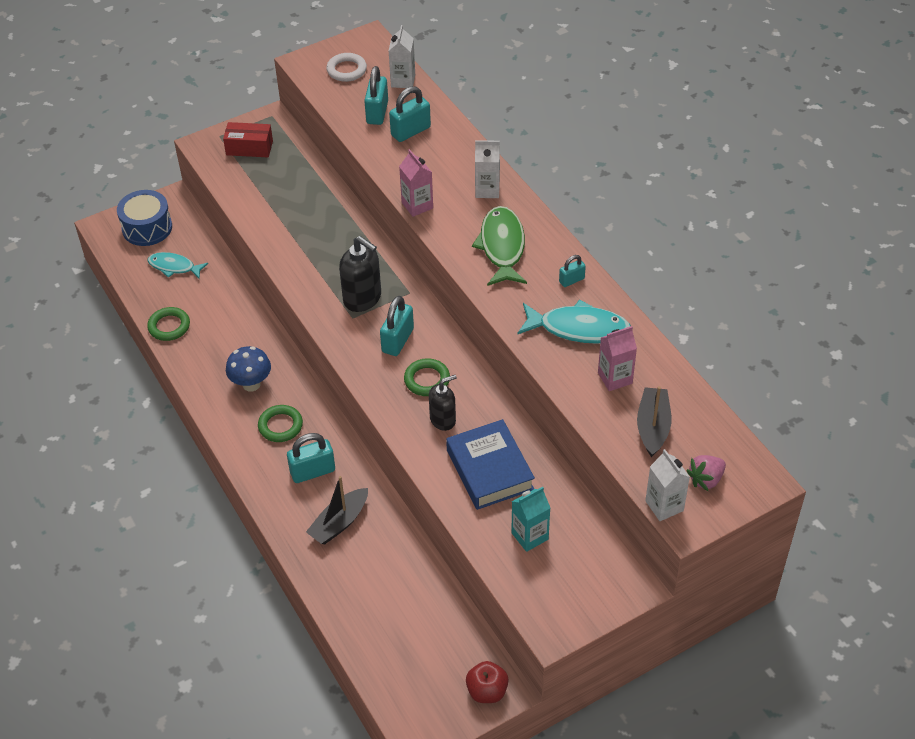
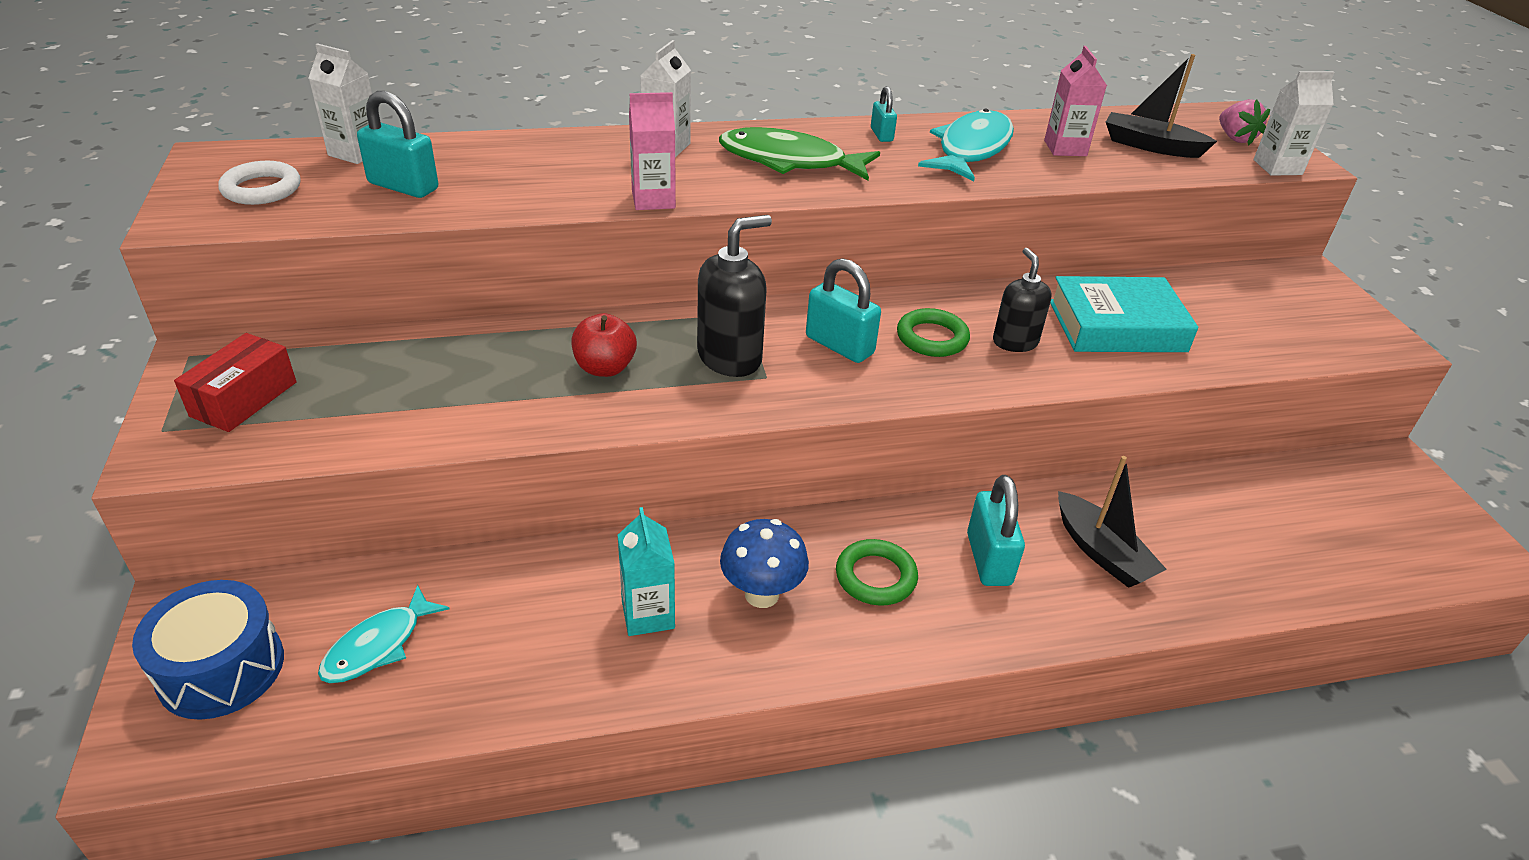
camera: 75 degrees left, 10 degrees down
(169, 326) = (541, 689): green ring -> none
(410, 131) = (480, 171): turquoise padlock -> none
(487, 691) = (1403, 477): red apple -> red apple (605, 368)
(490, 470) = (1116, 326): blue book -> turquoise book
(529, 536) = (1235, 323): turquoise carton -> turquoise carton (648, 614)

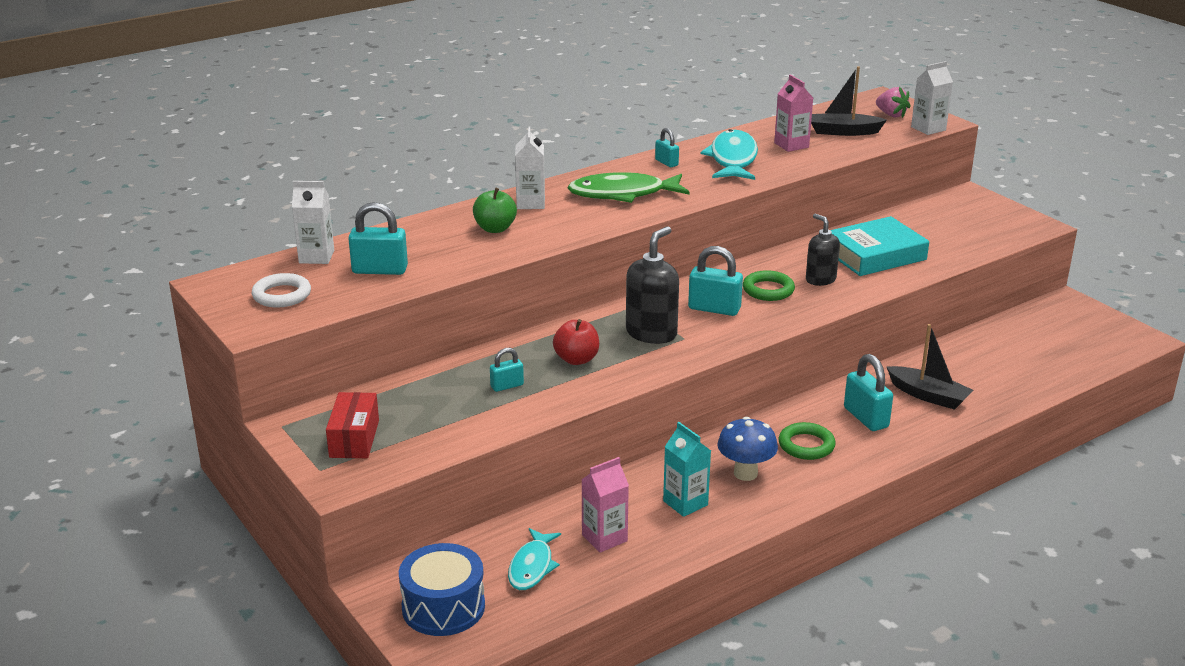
camera: 20 degrees left, 10 degrees down
(488, 380) = (507, 386): none -> turquoise padlock
(591, 168) = (495, 229): none -> green apple
(653, 200) = (559, 239): pink carton -> pink carton (604, 538)

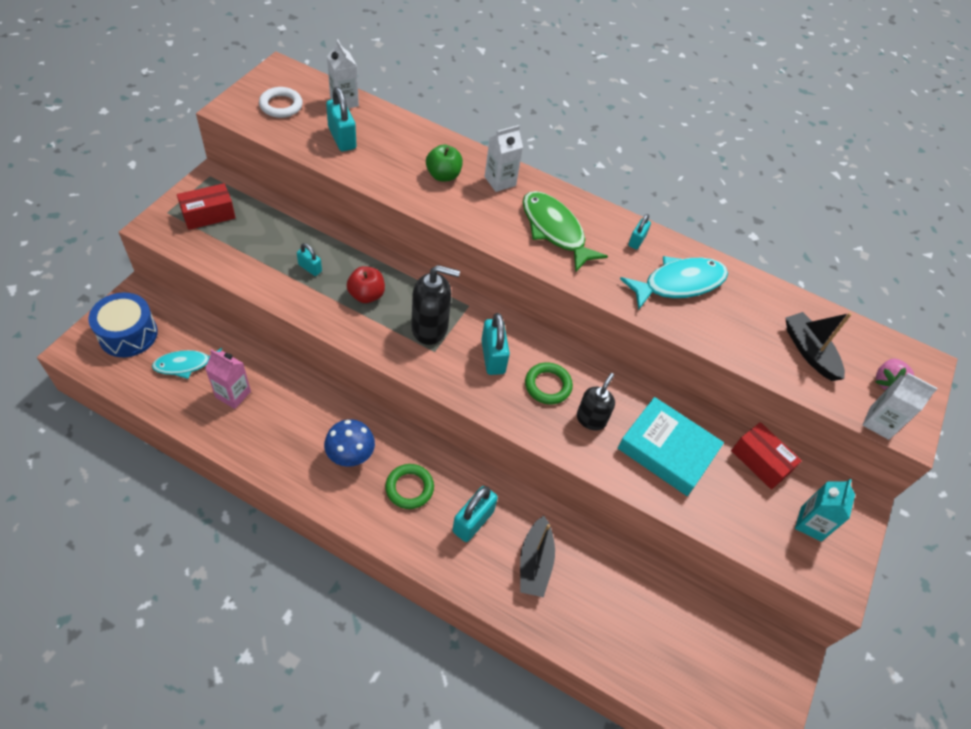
camera: 55 degrees right, 25 degrees up
(685, 503) = (295, 429): turquoise carton -> turquoise carton (811, 524)
(791, 145) = (744, 318): pink carton -> none
(908, 219) = (760, 461): none -> red box

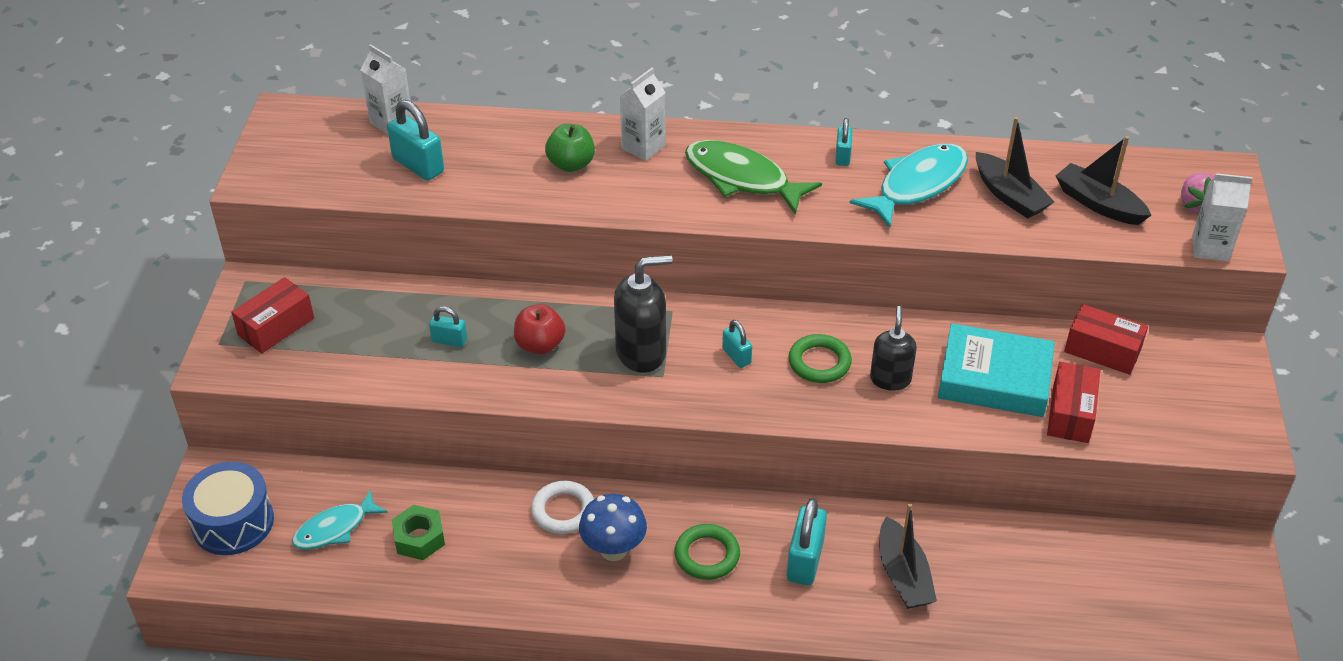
camera: 15 degrees left, 10 degrees down
(233, 394) = (419, 538): pink carton -> green nut
(281, 105) = (314, 154): white ring -> white ring (563, 511)
(493, 357) = (736, 356): turquoise padlock -> turquoise padlock, size x0.58
(709, 502) = (1070, 414): none -> red box
(744, 318) = (1009, 195): none -> black boat
(811, 524) = (1190, 392): turquoise carton -> none

